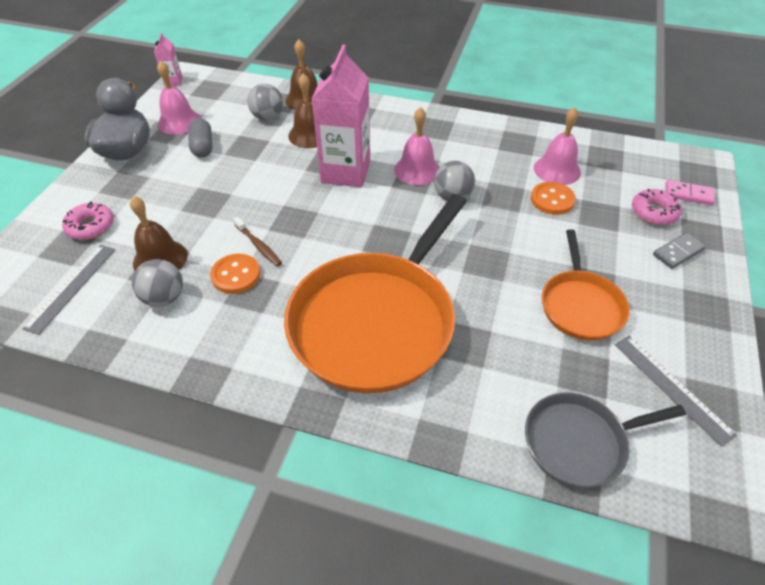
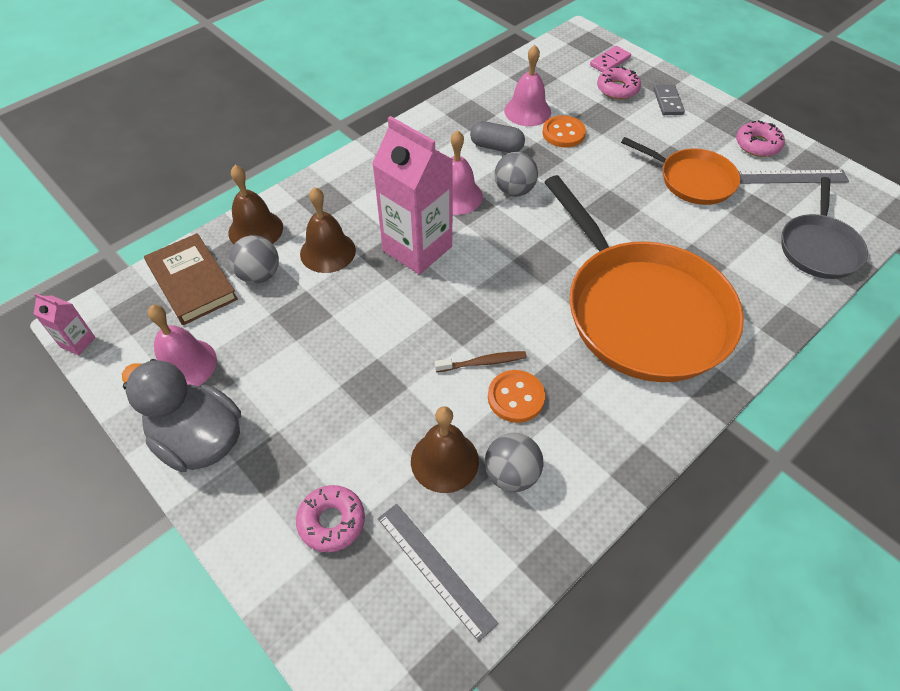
camera: 60 degrees left, 5 degrees up
(203, 147) = (263, 356): grey capsule -> grey capsule (496, 147)
(243, 96) = (192, 282): none -> brown book
(693, 342) = (757, 145): none -> pink donut

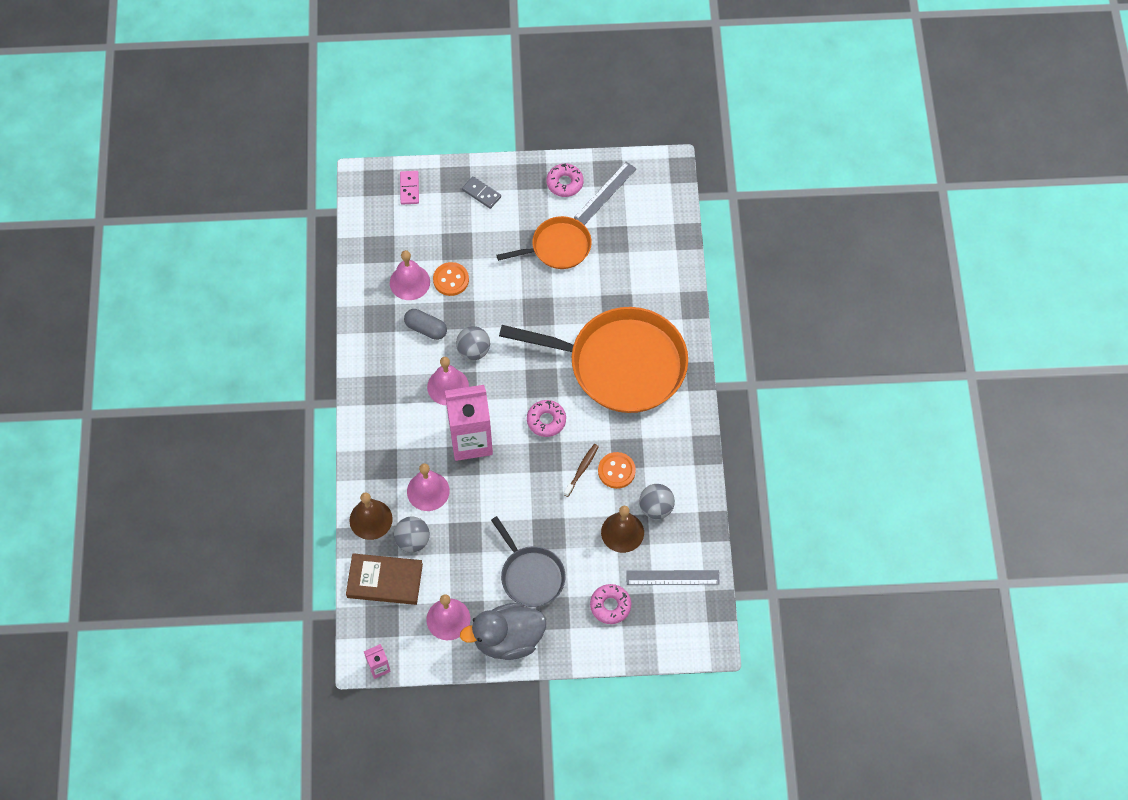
camera: 50 degrees left, 10 degrees up
(328, 252) = (428, 491): brown bell -> pink bell
(496, 147) = (426, 328): grey capsule -> grey capsule turned 60 degrees clockwise
(617, 89) = (441, 210): pink donut -> pink donut (546, 420)
(819, 248) = (662, 236): grey pan -> grey pan (531, 576)

